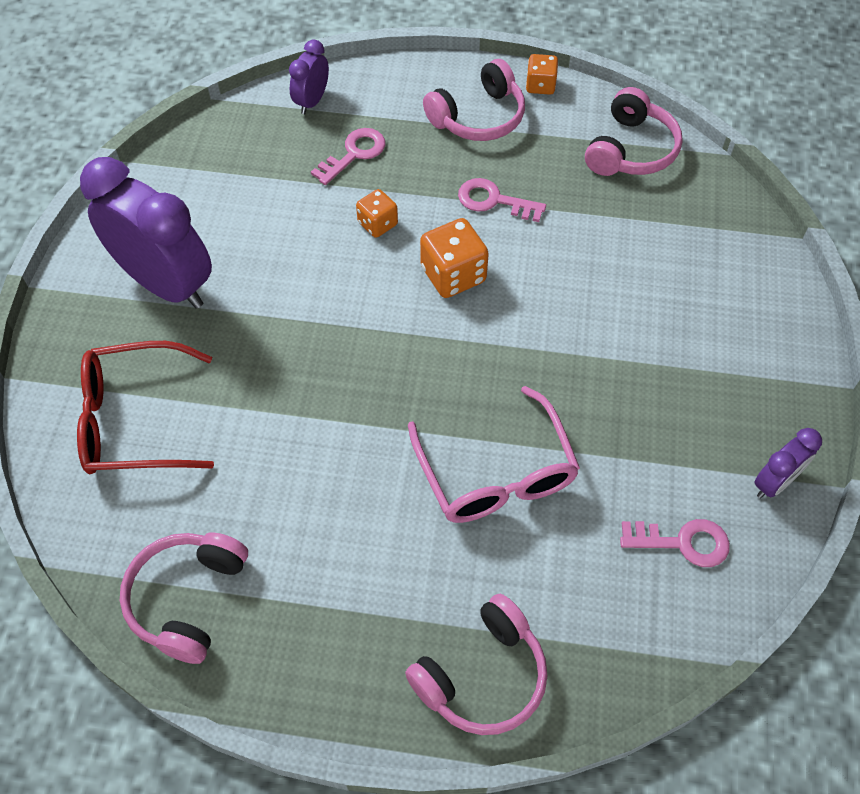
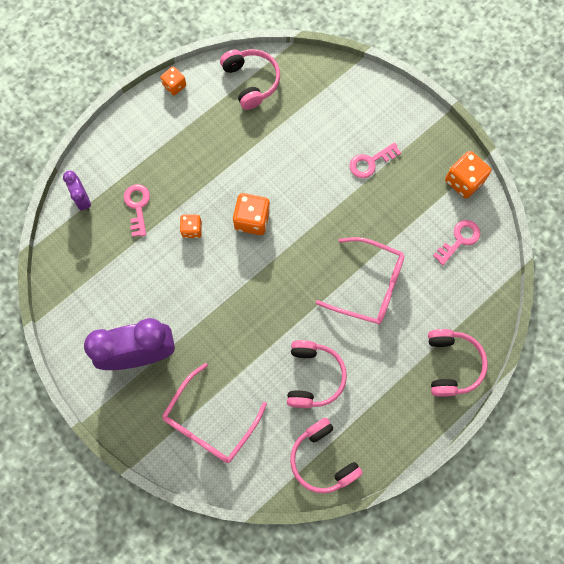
camera: 50 degrees left, 15 degrees up
(134, 420) = (210, 422): red glasses -> pink glasses
(478, 117) = (168, 130): pink headphones -> pink headphones (313, 376)
(493, 201) = (225, 167): pink key -> pink key (370, 162)
(774, 482) = (464, 181): purple clock -> orange dice

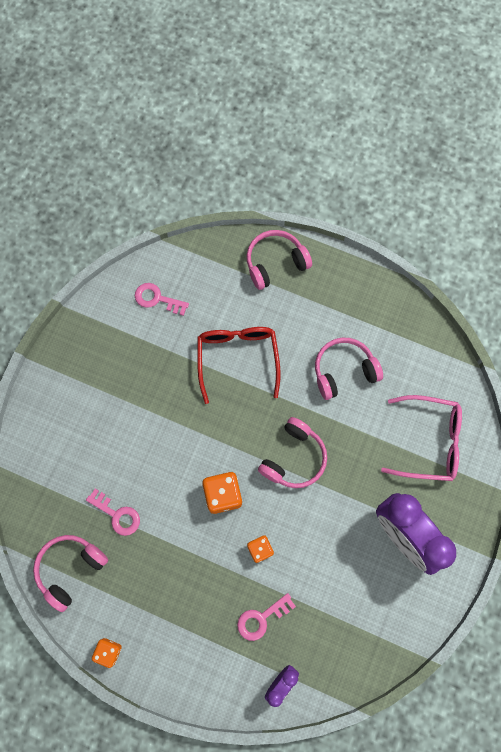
camera: 115 degrees left, 0 degrees up
(323, 459) = (408, 333): pink headphones -> pink headphones (294, 458)
(369, 286) = (238, 359): pink glasses -> red glasses
(370, 162) = (113, 408): pink key -> pink key (117, 515)
(464, 181) = (96, 317): orange dice -> none

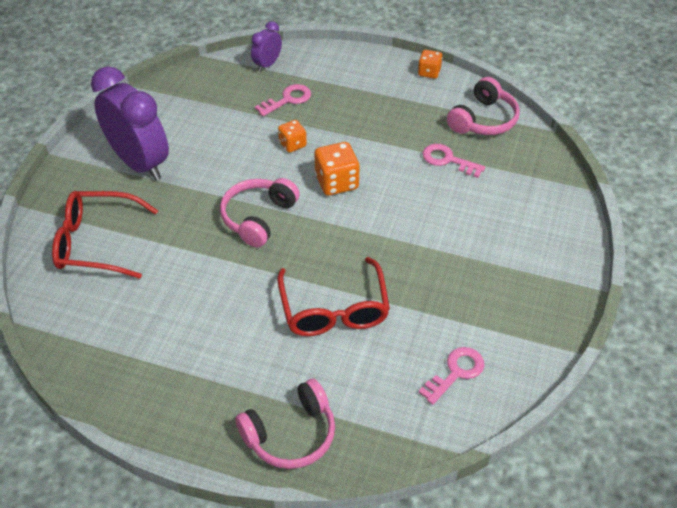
camera: 175 degrees right, 25 degrees down
(157, 299) = (456, 372): pink key -> pink key turned 60 degrees counterclockwise
(344, 371) = (195, 305): pink headphones -> none
(429, 441) = (96, 242): pink glasses -> red glasses

